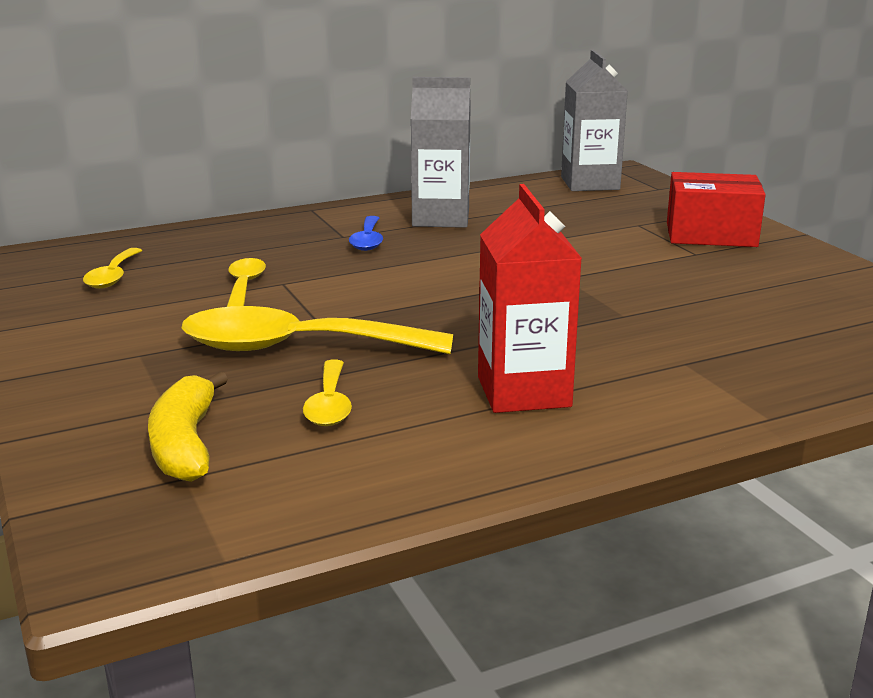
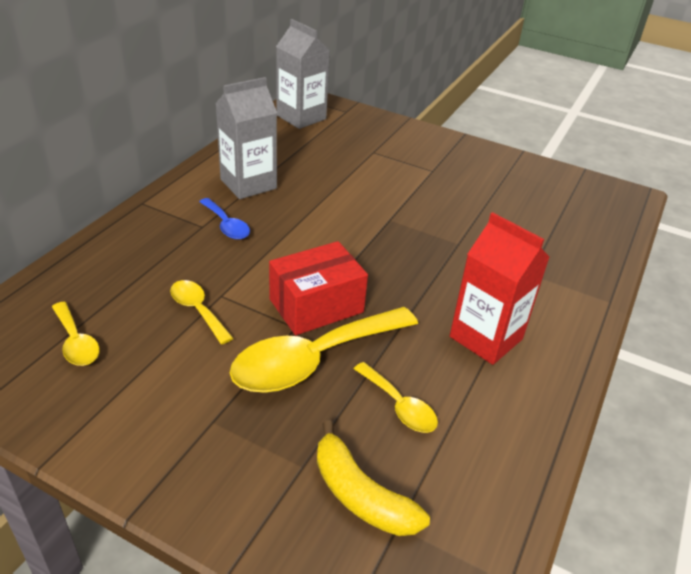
camera: 40 degrees left, 15 degrees up
(711, 234) = (422, 149): red box -> red box (316, 305)

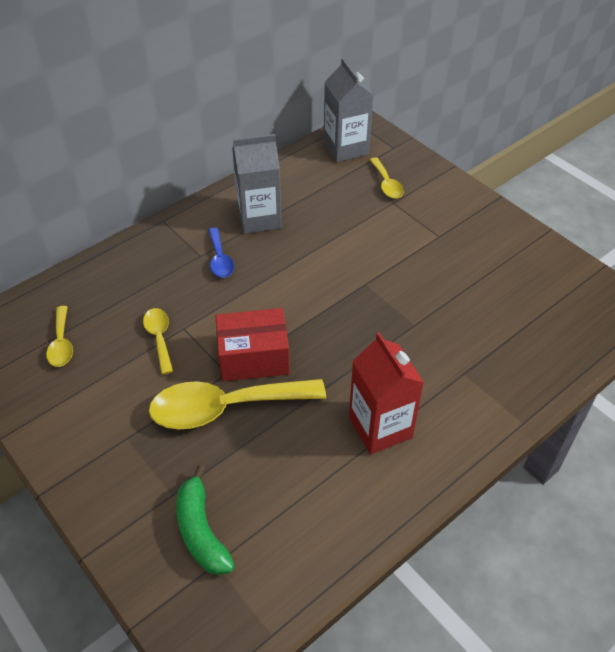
camera: 25 degrees right, 10 degrees up
(360, 495) = (201, 530): yellow banana -> green banana
(399, 406) = (270, 468): yellow spoon -> yellow spoon (386, 184)

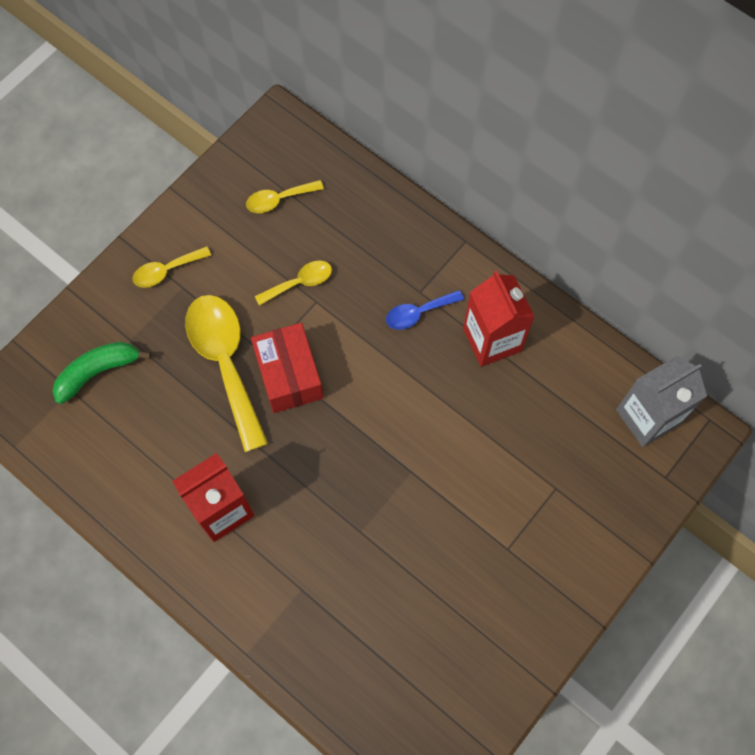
camera: 80 degrees right, 20 degrees up
(259, 218) = (492, 339): grey carton -> red carton
(386, 184) = (588, 476): yellow spoon -> yellow spoon (166, 271)

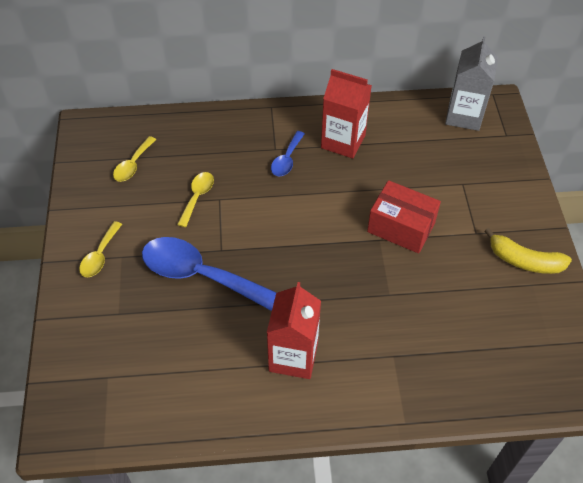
camera: 45 degrees left, 15 degrees down
(98, 372) = (116, 349): green banana -> none
(225, 362) = (199, 274): yellow spoon -> blue spoon
(289, 375) = (248, 249): red box -> red box (401, 227)
(519, 618) = (524, 261): none -> yellow banana

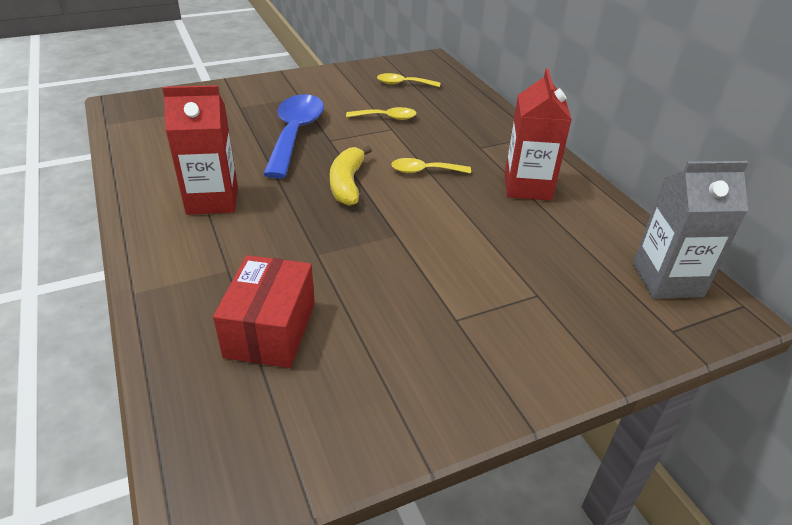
camera: 70 degrees right, 15 degrees down
(100, 256) = (296, 88): yellow spoon -> yellow spoon (424, 171)
(287, 159) = (470, 156): blue spoon -> none
(401, 227) = (425, 249): red box -> red box (270, 330)
(524, 261) = (433, 380): yellow banana -> yellow banana (347, 184)

